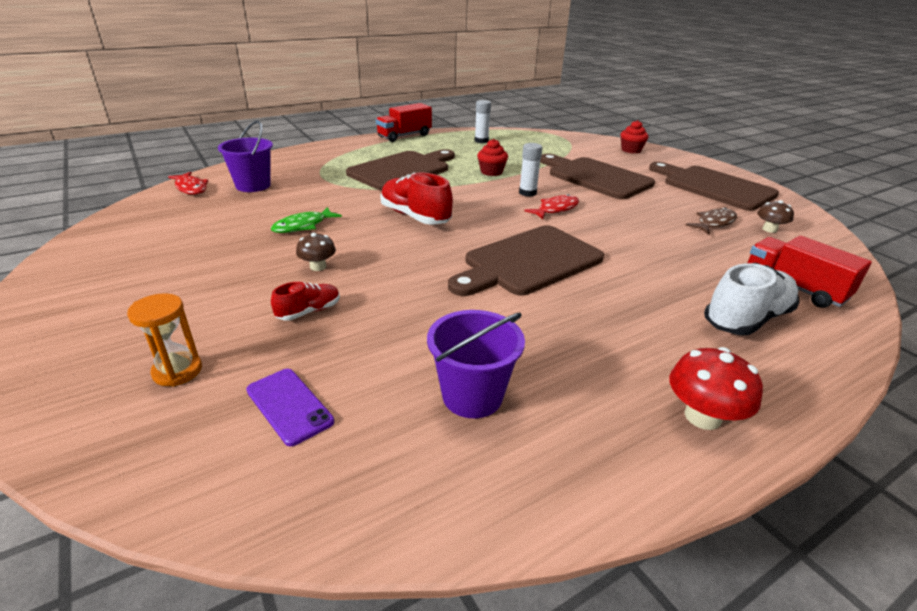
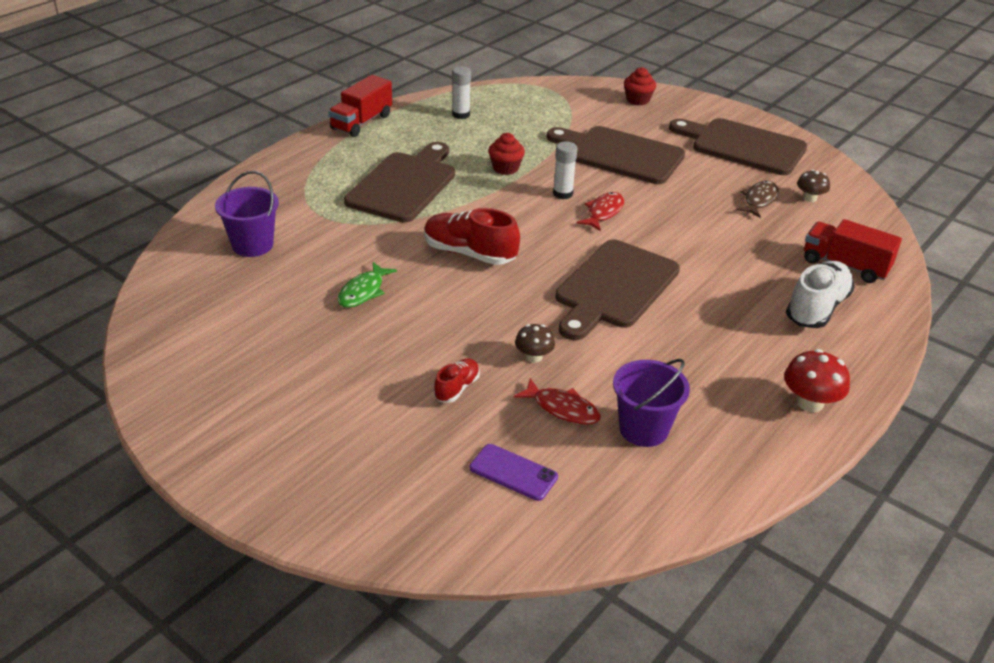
camera: 20 degrees left, 5 degrees up
(177, 371) = (397, 469): orange hourglass -> none
(191, 188) = (182, 264): red fish -> red fish (562, 408)
(318, 266) = (423, 338): brown mushroom -> brown mushroom (534, 357)

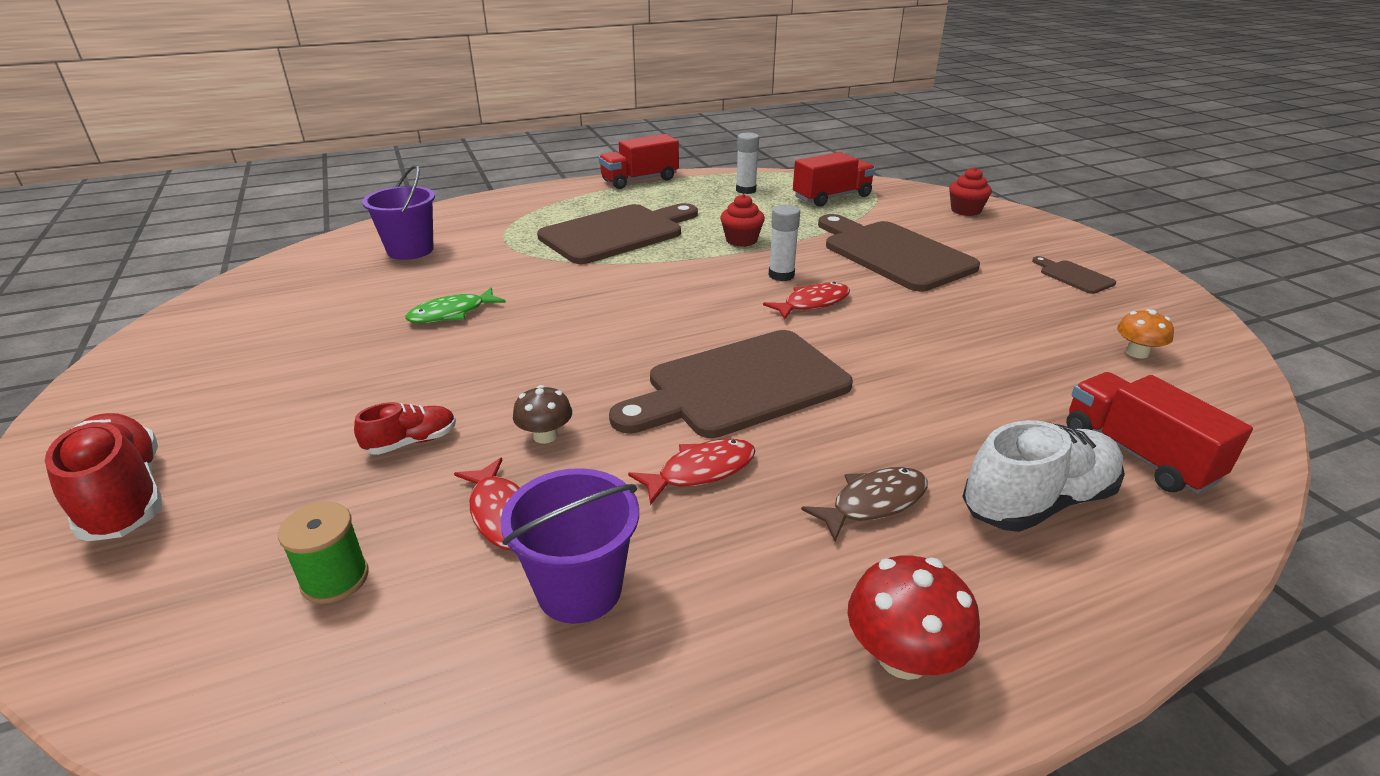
camera: 30 degrees right, 5 degrees down
(469, 253) = (606, 306): red shoe -> red shoe (124, 497)
(513, 472) = (335, 579): purple phone -> green spool
(533, 107) = (832, 197): none -> red truck
(643, 348) = (700, 471): none -> red fish
(743, 146) = (1073, 276): brown cutting board -> brown cutting board, size x0.43
(759, 200) = (1049, 337): brown fish -> brown fish (873, 503)
(810, 198) = (1137, 353): brown mushroom -> orange mushroom

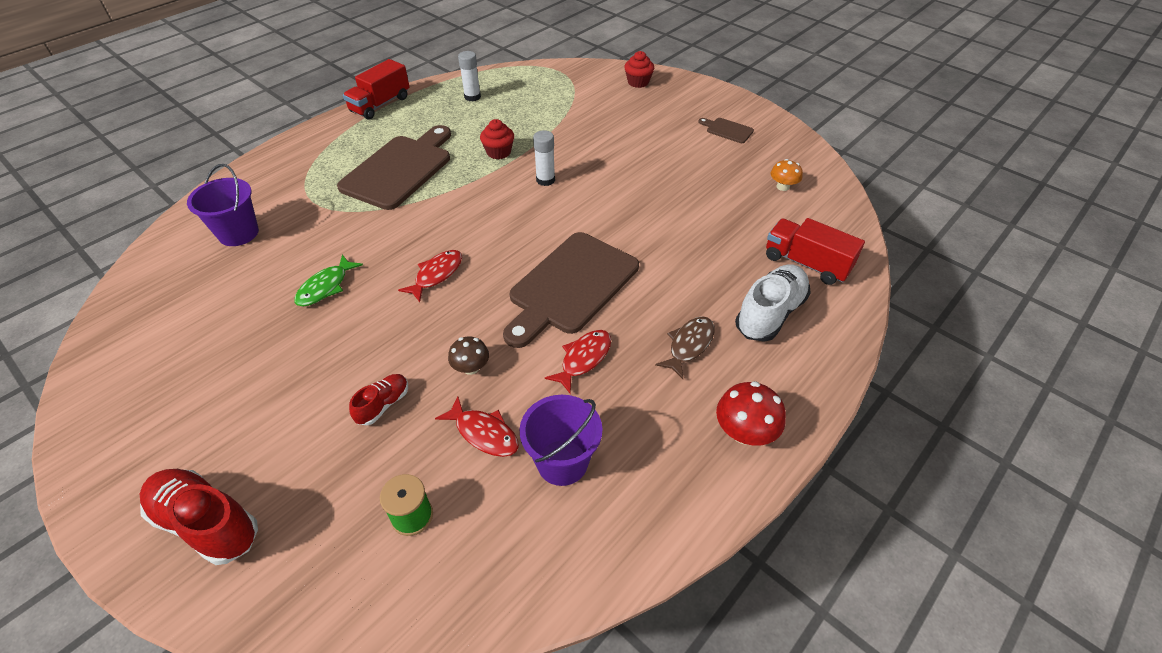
camera: 25 degrees left, 15 degrees up
(812, 303) = (579, 201): red fish -> red fish (436, 275)
(832, 197) = (540, 90): red truck -> none
(893, 254) = (609, 138): brown cutting board -> none

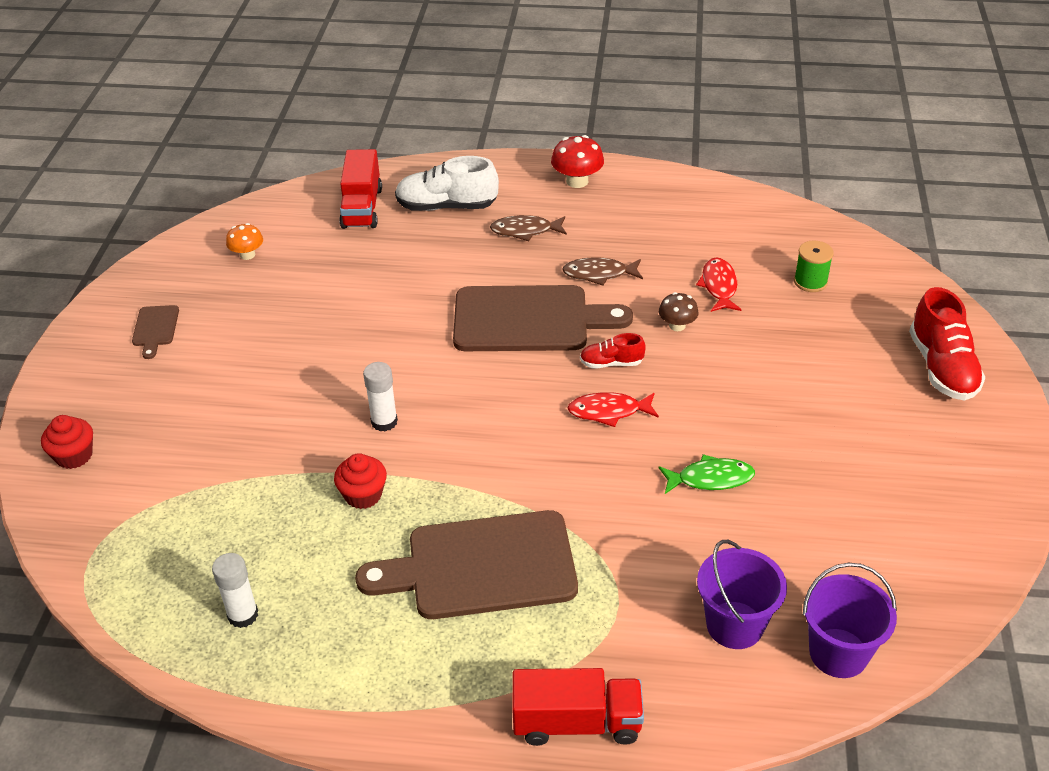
camera: 125 degrees left, 5 degrees down
(380, 104) = (350, 719): red truck -> red truck (577, 722)
(383, 405) = (763, 349): red shoe -> red shoe (611, 363)
(562, 462) = (694, 241): purple bucket -> purple bucket (838, 653)
(583, 359) = (599, 274): red fish -> brown fish

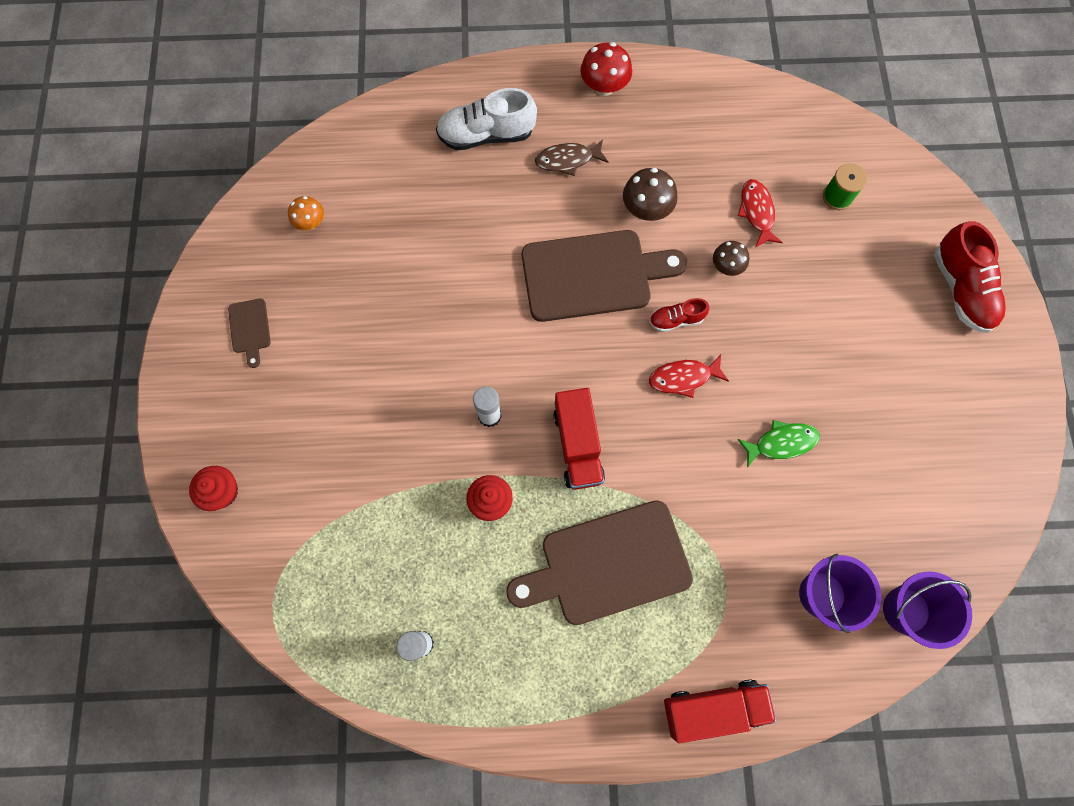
camera: 10 degrees left, 30 degrees up
(362, 208) = (405, 146): red truck -> red truck (578, 445)
(599, 274) = (646, 209): brown fish -> brown mushroom

